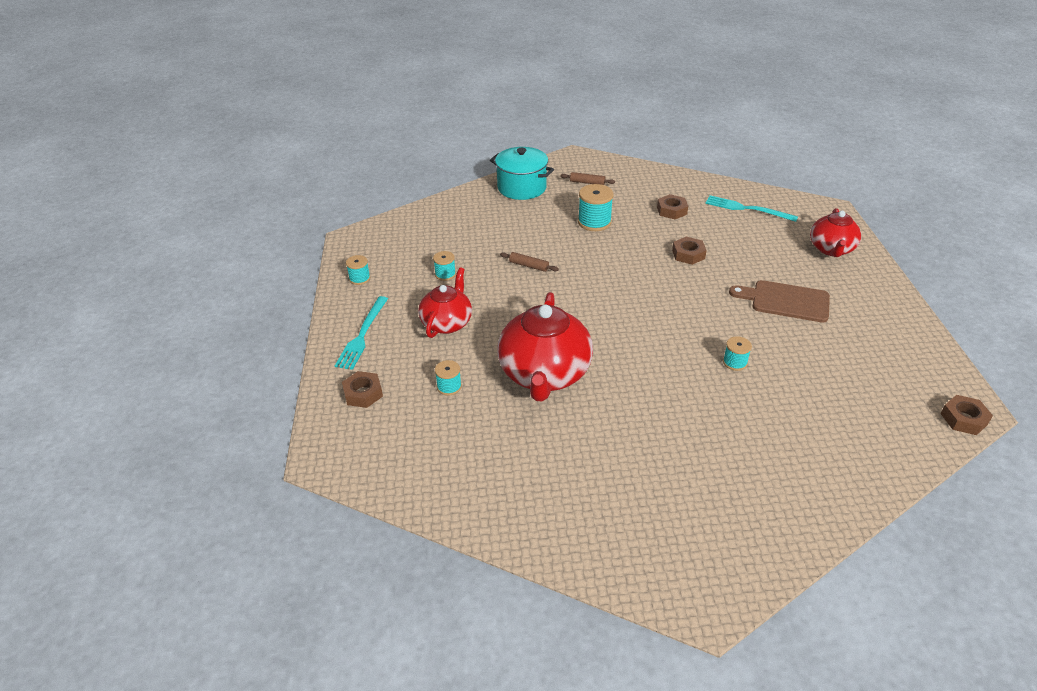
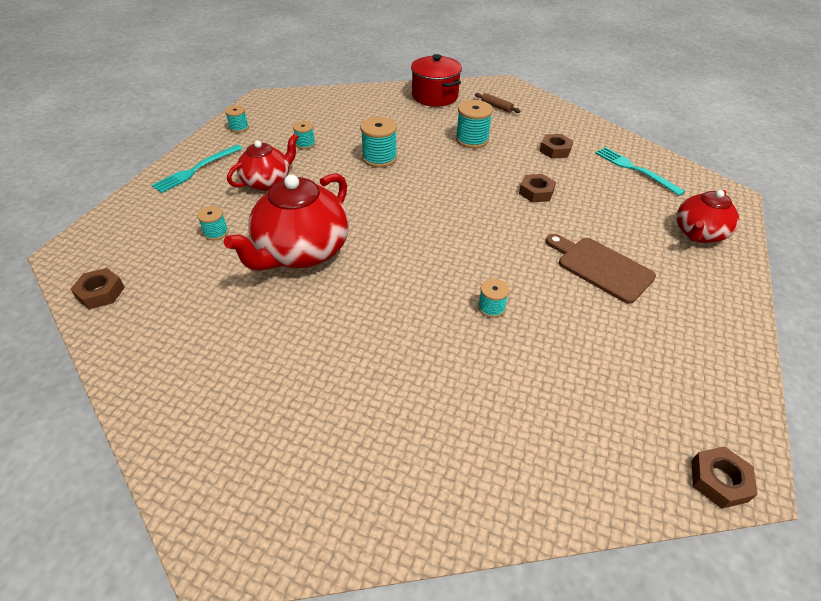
camera: 25 degrees right, 5 degrees up
(363, 393) = (149, 214): brown nut -> brown nut (101, 292)
(522, 188) = (435, 96): turquoise pot -> red pot
(529, 266) = (379, 158): brown rolling pin -> turquoise spool

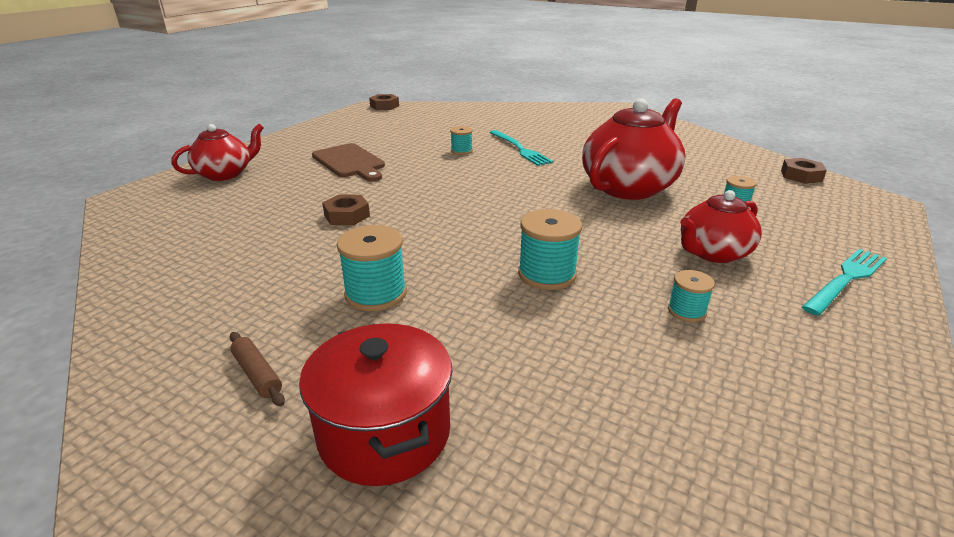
camera: 170 degrees left, 15 degrees down
(239, 128) = (860, 365): turquoise spool -> none
(555, 150) = (256, 264): brown nut -> none
(635, 169) = (183, 230): turquoise fork -> turquoise fork (520, 149)

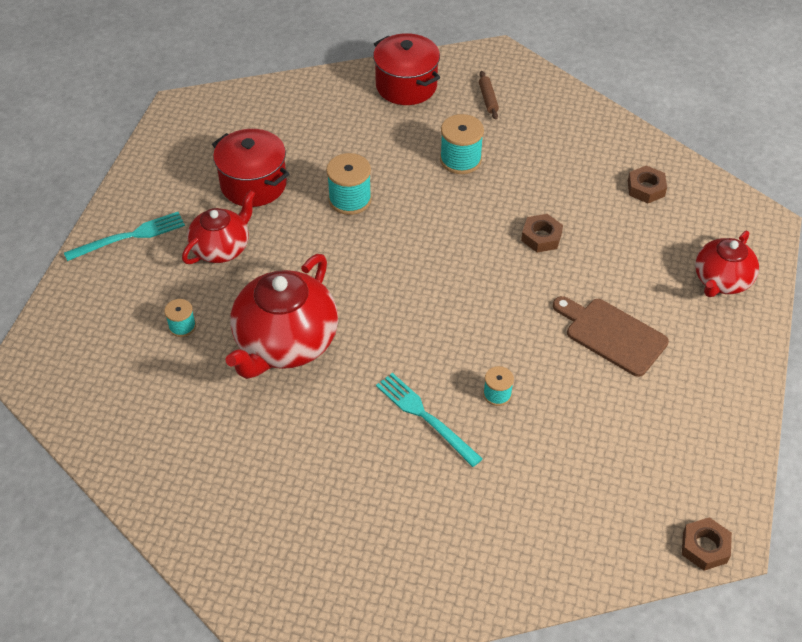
camera: 165 degrees right, 20 degrees up
(257, 374) = (488, 99): brown rolling pin -> brown rolling pin turned 45 degrees clockwise
(686, 311) = (253, 184): turquoise spool -> red pot
(801, 176) = (82, 413): brown nut -> brown nut (646, 188)
(846, 279) = (129, 236): turquoise fork -> turquoise fork turned 150 degrees counterclockwise

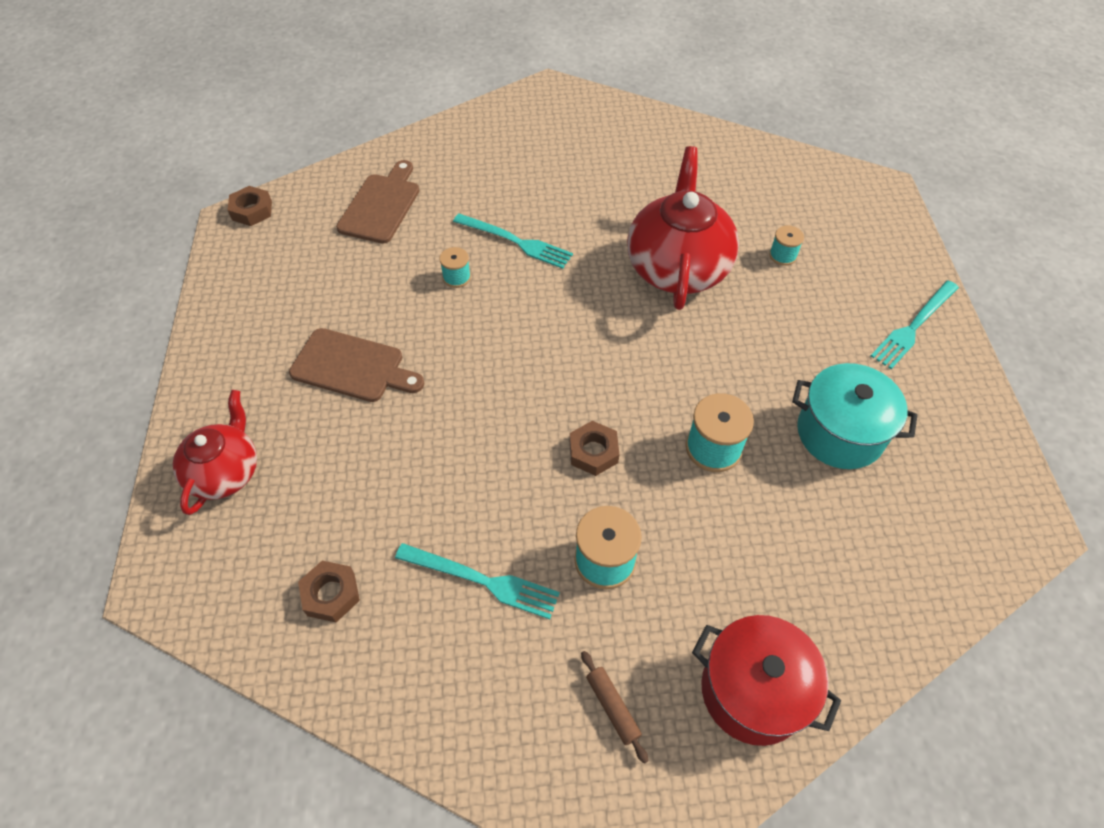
camera: 160 degrees right, 5 degrees up
(221, 248) = (810, 342): red teapot -> none
(253, 184) = (840, 433): red pot -> turquoise pot
(541, 237) = (459, 467): brown nut -> brown nut (593, 452)
(544, 170) = (482, 581): none -> turquoise fork
(555, 508) = (381, 205): none -> brown cutting board

